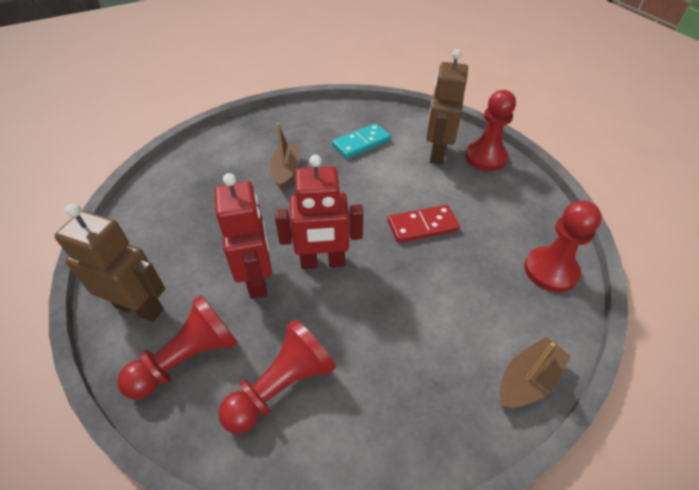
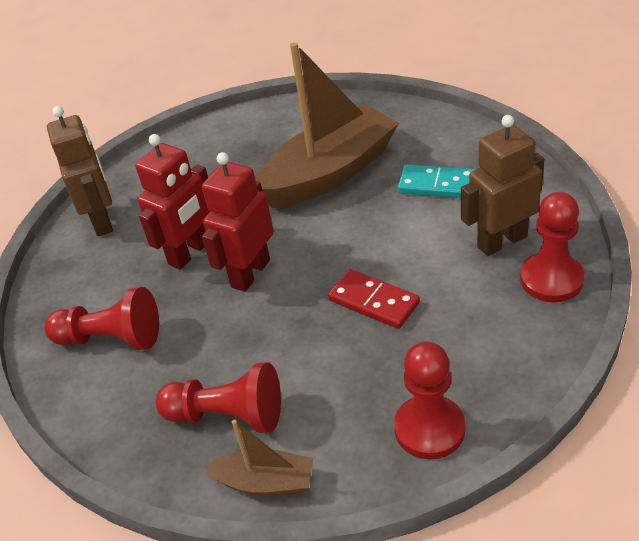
camera: 55 degrees right, 5 degrees down
(188, 358) = (87, 276): red pawn -> red pawn (227, 415)
(286, 171) = (330, 173): brown boat -> brown boat, size x2.07
(323, 262) = (250, 273): red robot -> red robot turned 75 degrees clockwise

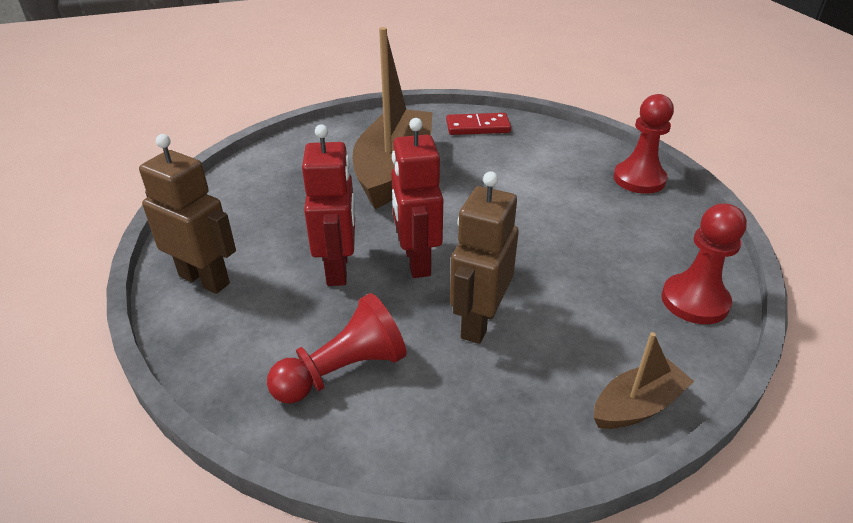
camera: 45 degrees left, 5 degrees down
(227, 415) = (539, 374): red pawn -> none
(373, 302) = (543, 239): red domino -> red domino (478, 127)
(437, 185) = (489, 151): turquoise domino -> none
(501, 241) = (579, 169): brown robot -> brown robot (478, 322)

